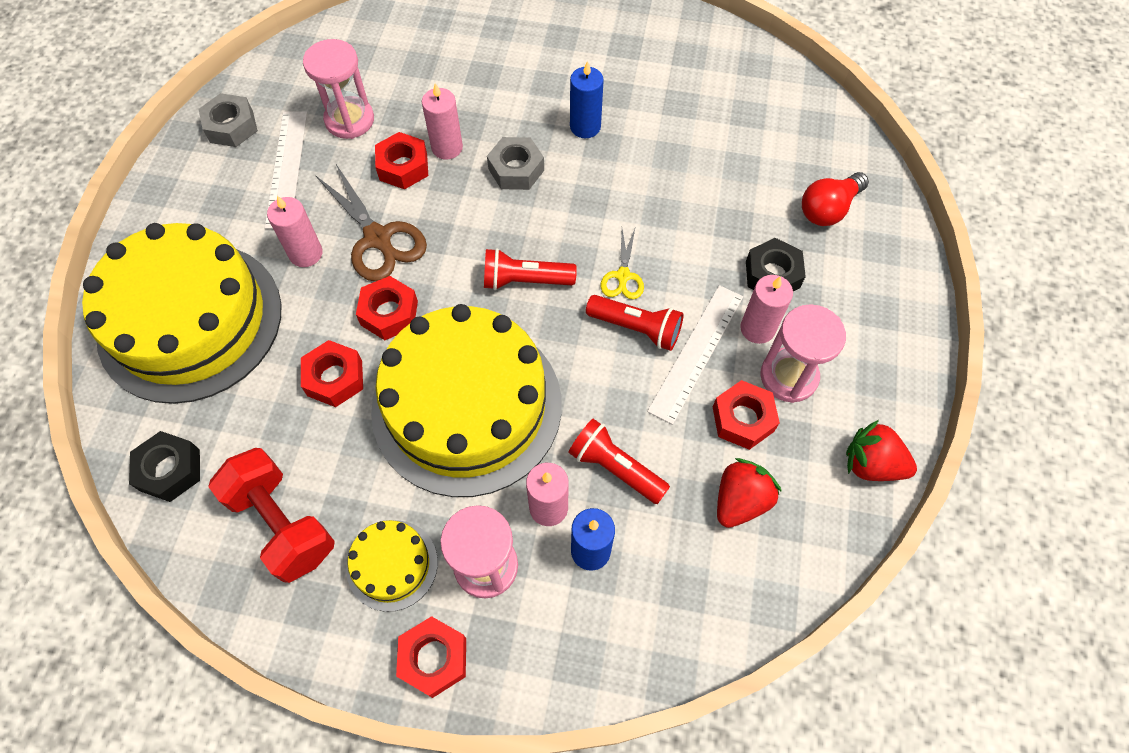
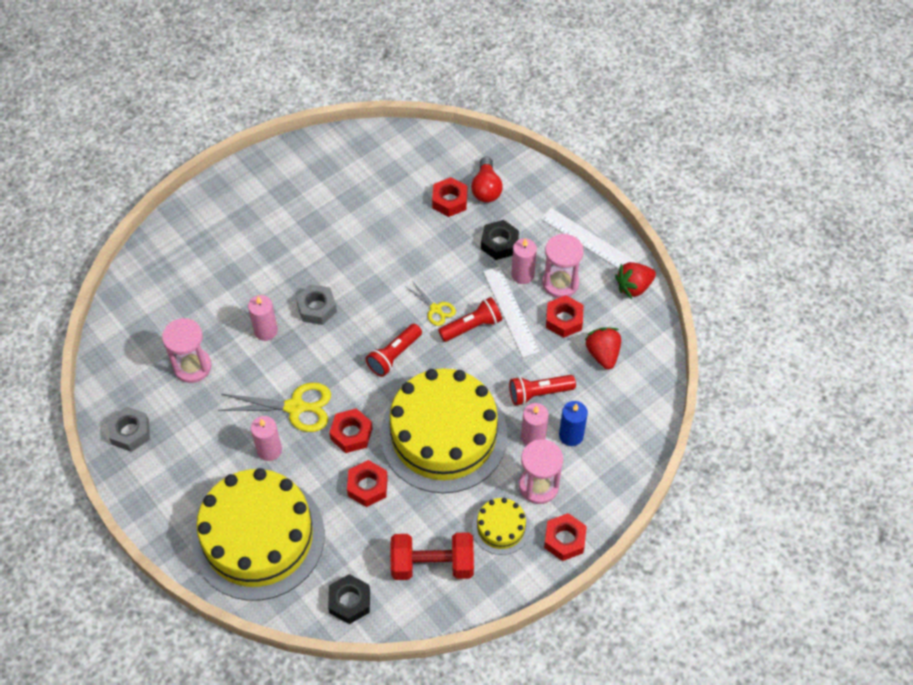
camera: 50 degrees left, 5 degrees down
(287, 168) = (195, 422): white ruler -> white ruler (587, 239)
(378, 239) = (296, 407): brown scissors -> yellow scissors
(403, 167) = (257, 362): red nut -> red nut (449, 201)
(585, 127) = (321, 254): blue candle -> none

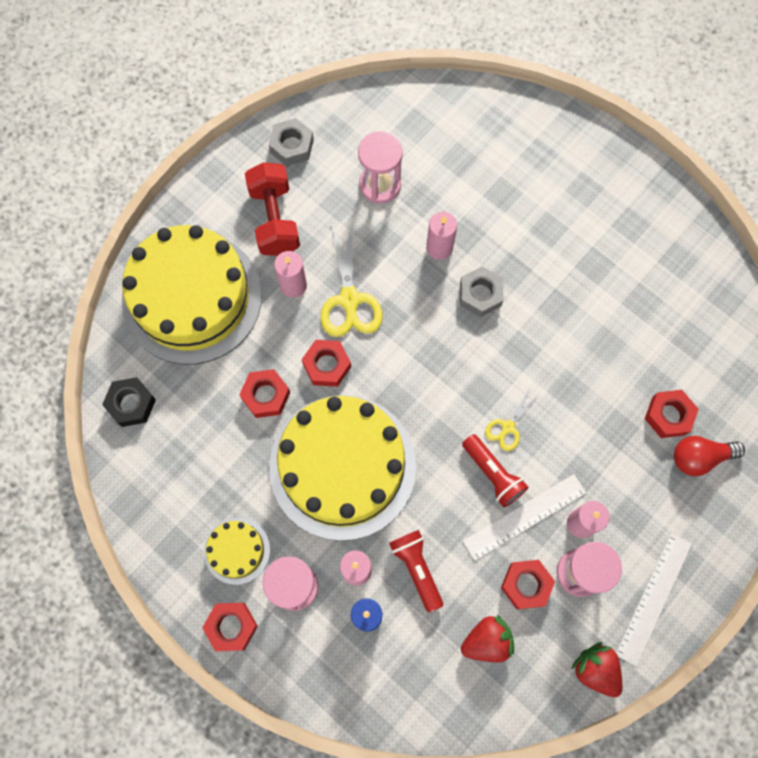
camera: 80 degrees right, 15 degrees up
(394, 355) = (435, 391): red flashlight -> none
(432, 564) = (183, 482): red dumbbell -> red dumbbell (274, 219)
(499, 243) = (620, 487): black nut -> none

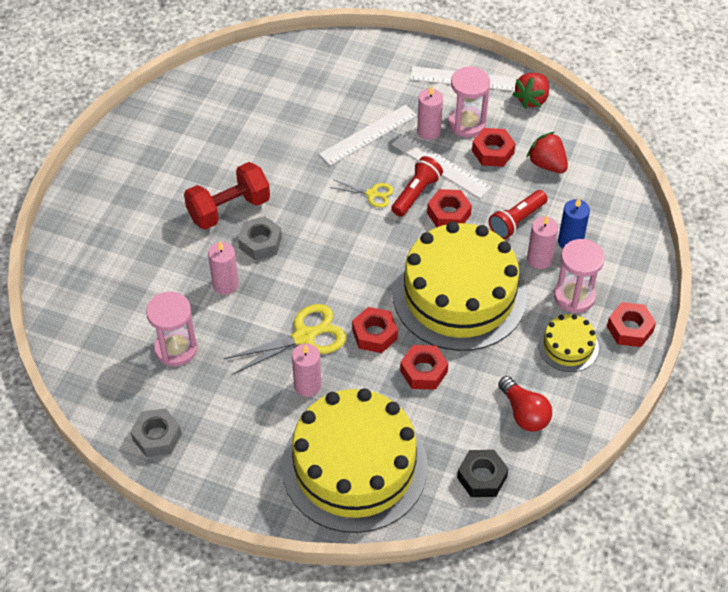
camera: 110 degrees left, 20 degrees down
(274, 219) = (244, 424): red dumbbell -> red dumbbell (229, 209)
(596, 453) = (368, 135): none -> white ruler
(668, 416) = (317, 99): red nut -> red nut (448, 214)
(699, 457) = (342, 75): red light bulb -> red light bulb (524, 413)

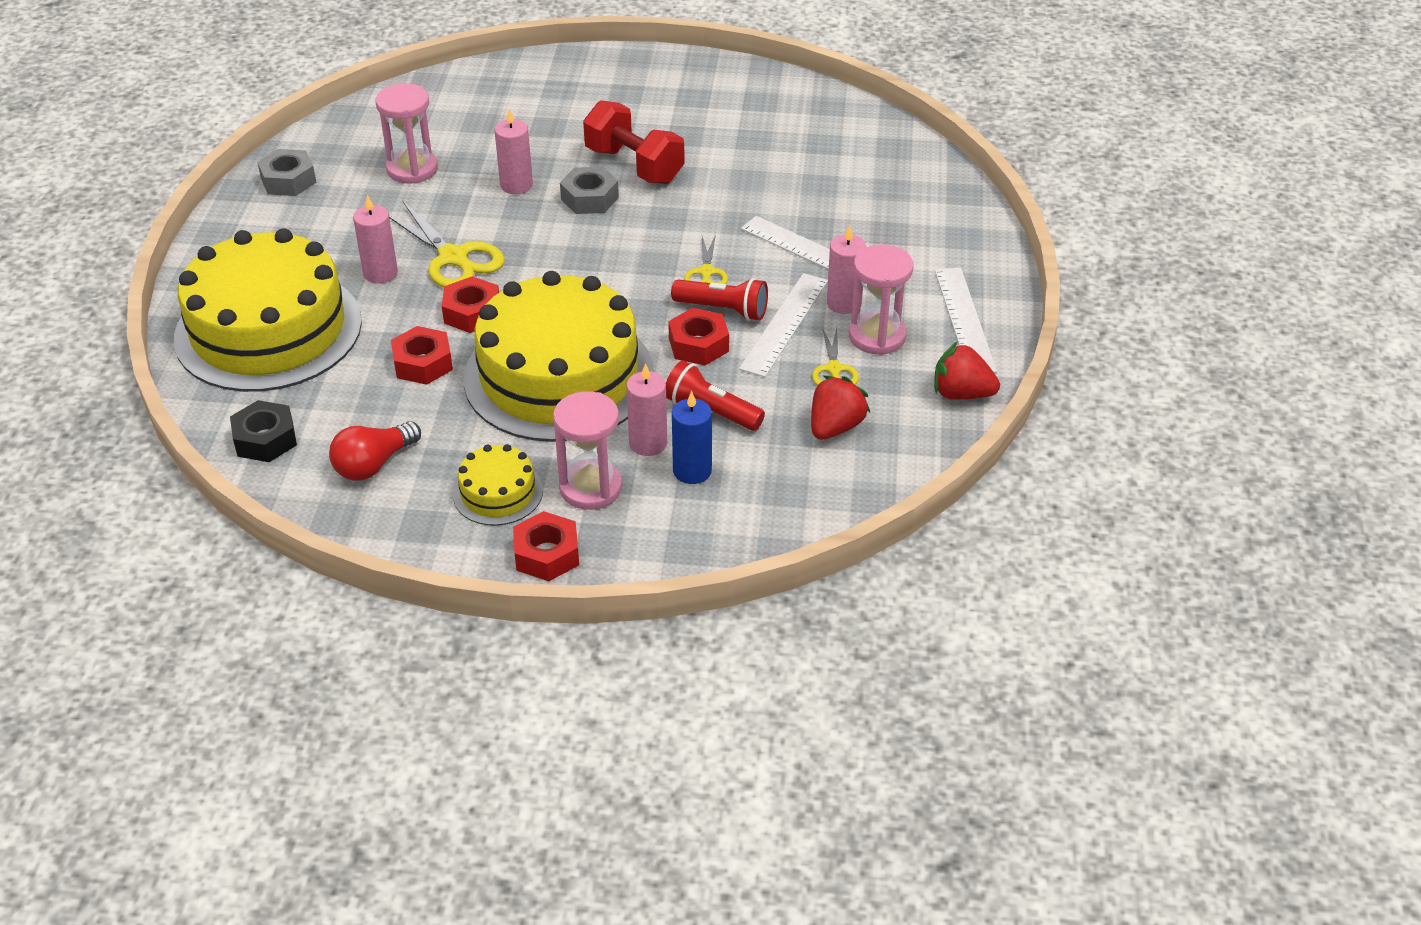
camera: 75 degrees right, 10 degrees down
(493, 152) = (834, 369): red nut -> yellow scissors

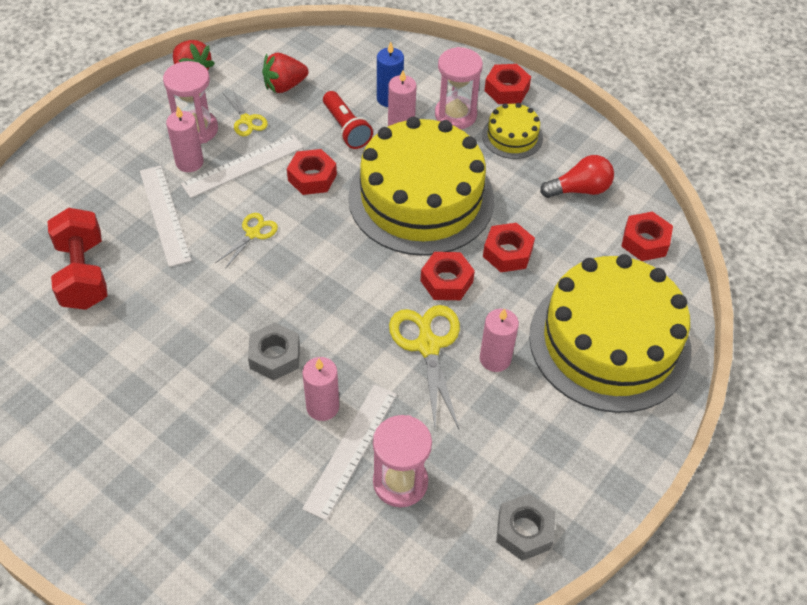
camera: 150 degrees left, 10 degrees up
(265, 439) = (645, 241): black nut -> red nut
(634, 165) = (207, 377): red dumbbell -> red dumbbell (83, 274)
(723, 310) = (271, 196): red flashlight -> none
(834, 369) = (246, 120): yellow scissors -> yellow scissors turned 120 degrees clockwise
(964, 320) = (131, 114): white ruler -> white ruler (351, 449)

